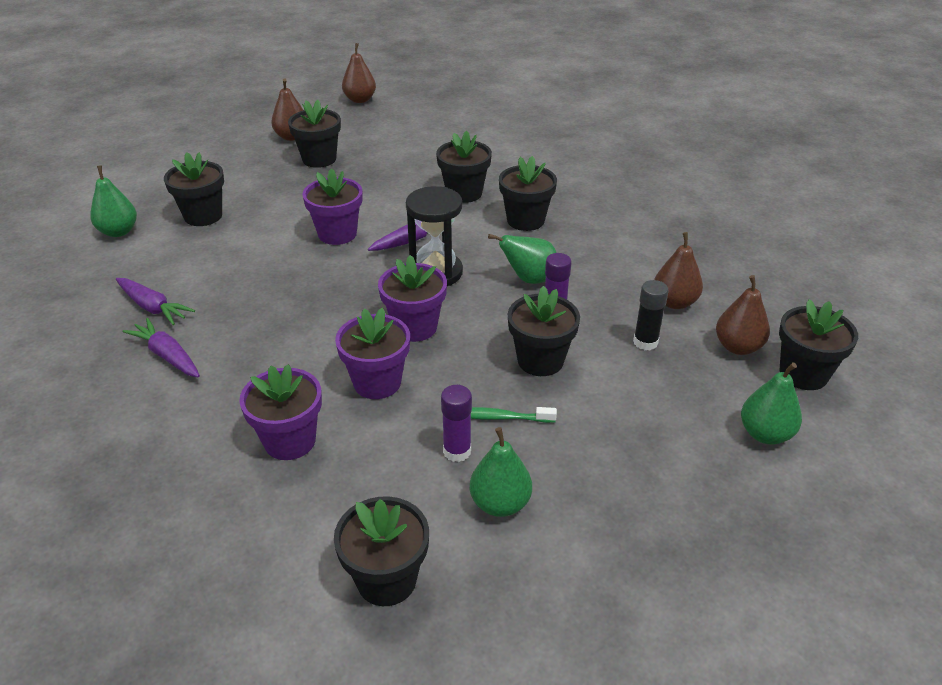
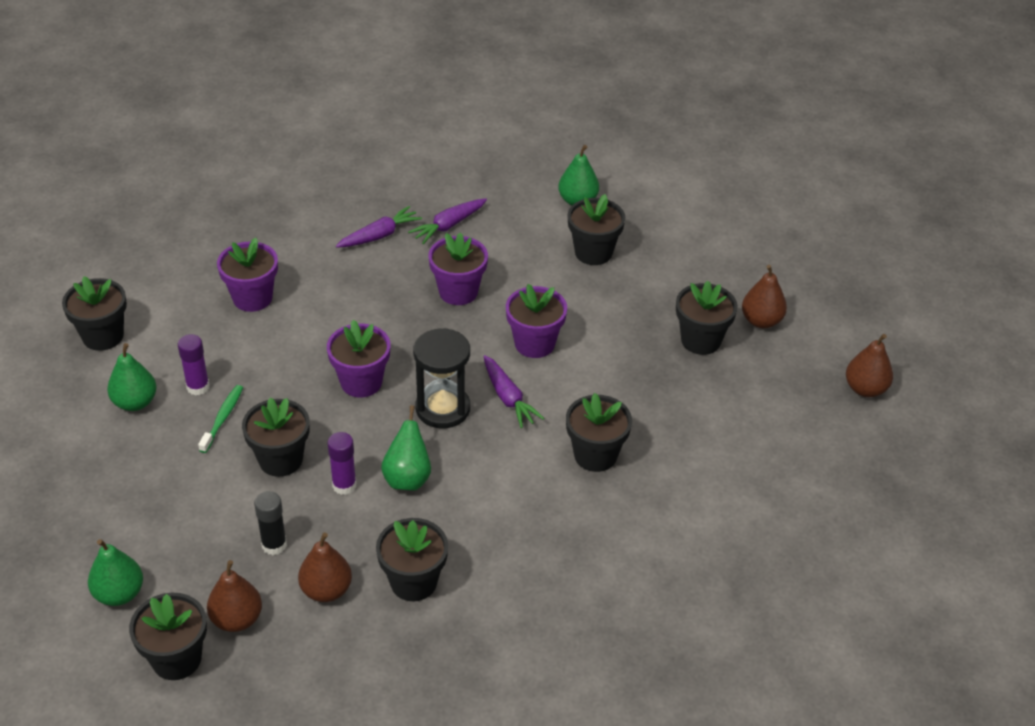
camera: 100 degrees right, 5 degrees up
(377, 382) = (297, 350): purple flower pot -> purple flower pot (458, 292)
(525, 220) = (522, 499): black flower pot -> black flower pot (413, 582)

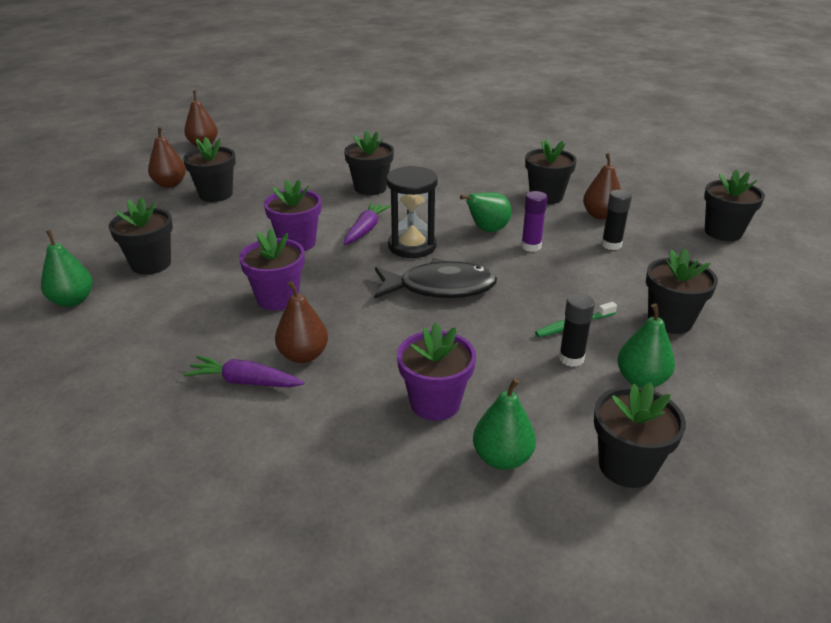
camera: 130 degrees left, 10 degrees down
(119, 594) = (744, 273): green pear -> green pear (502, 458)
(198, 387) = (571, 358): purple glue stick -> black glue stick
(237, 619) = (669, 229): brown pear -> brown pear (303, 355)
(280, 460) = (557, 279): black flower pot -> black flower pot (670, 320)
(361, 382) = (440, 288): purple flower pot -> black fish
(449, 225) = (184, 349): purple carrot -> none

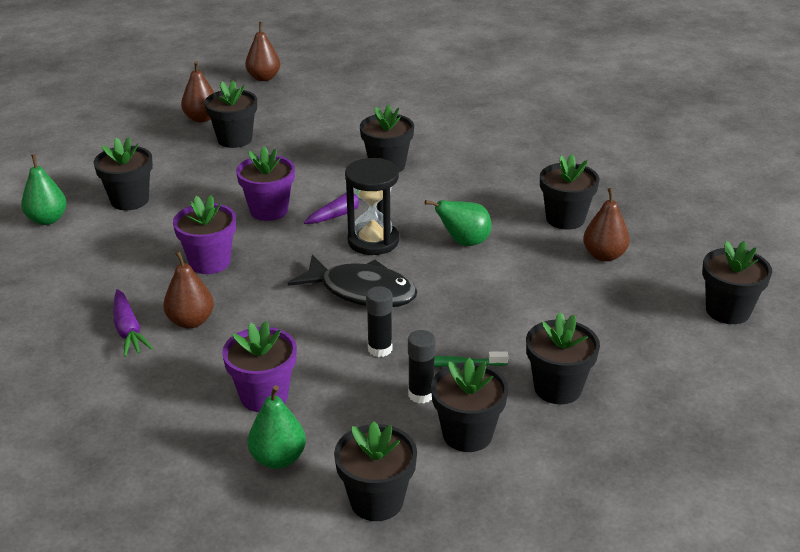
camera: 25 degrees right, 0 degrees up
(245, 382) = (128, 330): purple carrot -> purple carrot turned 150 degrees counterclockwise
(531, 246) = (492, 272): purple glue stick -> none
(611, 245) = (581, 292): black glue stick -> black glue stick (380, 349)
(641, 380) = (467, 434): green pear -> black flower pot

